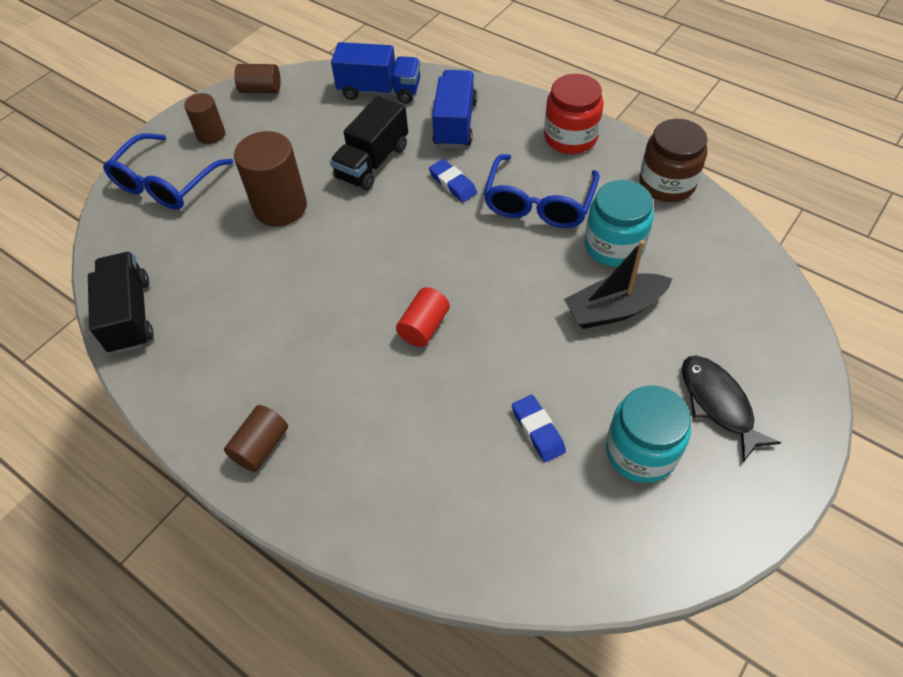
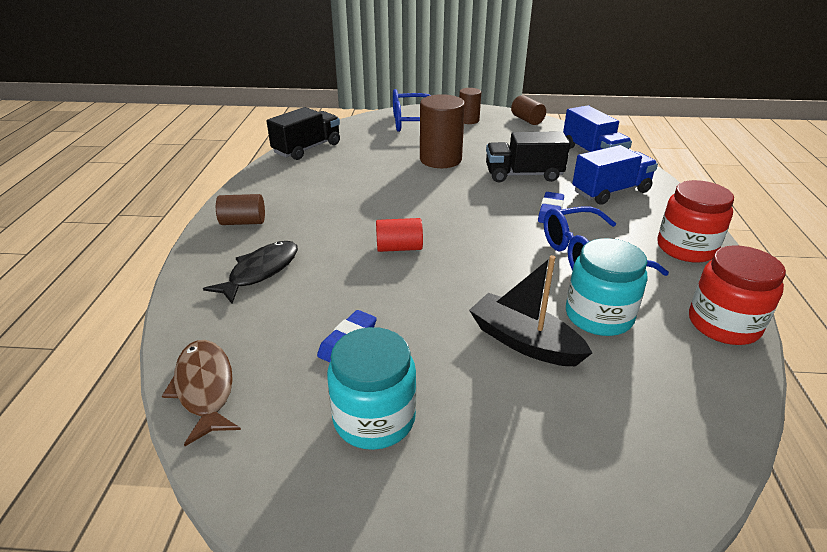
camera: 55 degrees right, 20 degrees down
(534, 568) = (205, 388): none -> brown fish
(667, 184) = (723, 324): brown jar -> red jar
(718, 404) = (483, 463): black fish -> black fish (260, 271)

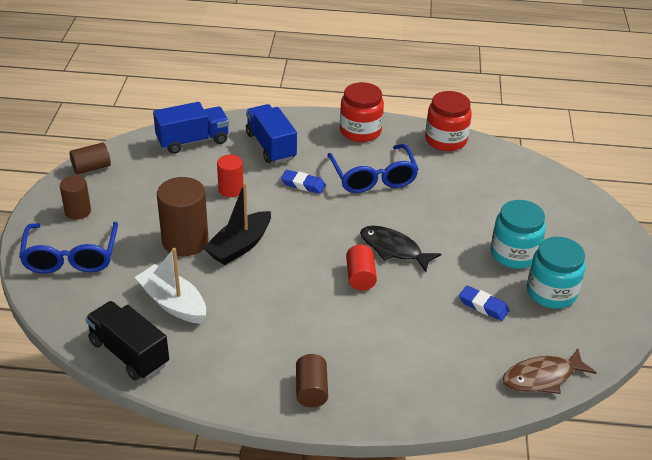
camera: 90 degrees left, 5 degrees up
(260, 271) = (399, 365): black fish -> black fish (394, 249)
(361, 160) = (173, 303): none -> white boat
(523, 175) = (231, 189): black truck -> red cylinder
(524, 342) = (473, 222): black boat -> black boat (239, 246)
(598, 316) = (443, 186): turquoise jar -> turquoise jar (514, 254)

